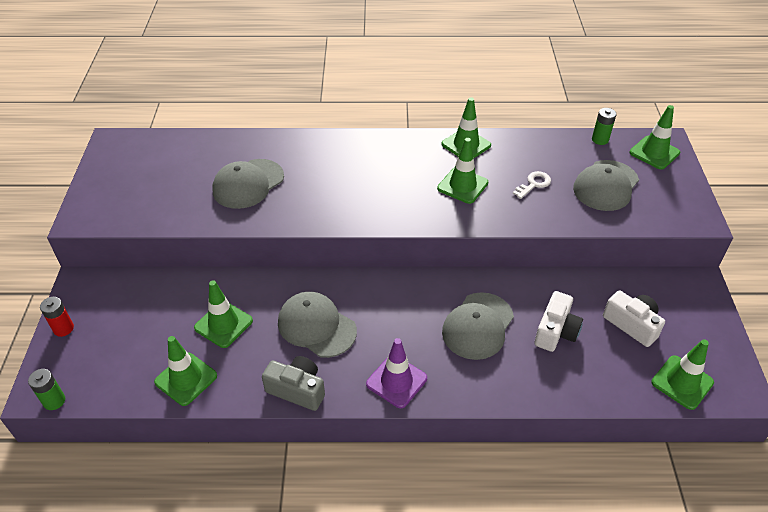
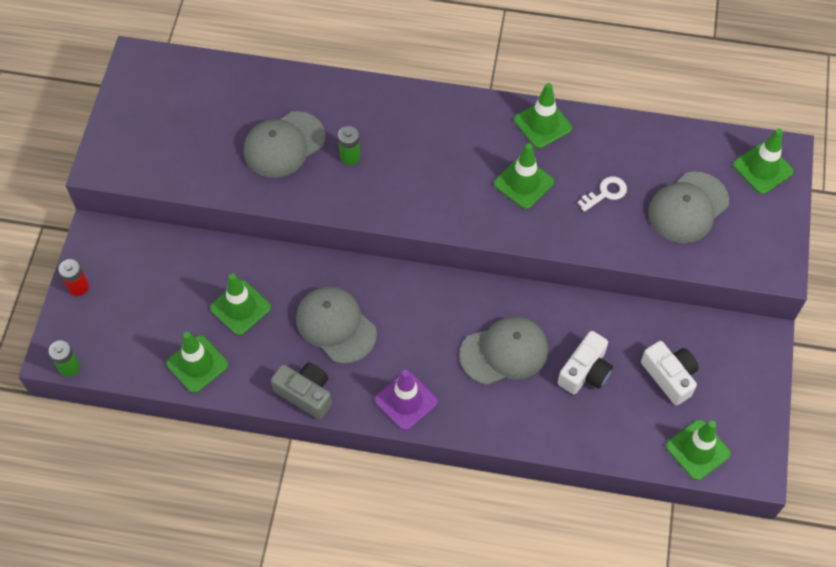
camera: 10 degrees right, 15 degrees up
(478, 326) = (504, 352): grey cap -> grey cap turned 150 degrees counterclockwise
(600, 139) = (704, 139): green battery -> green battery (350, 157)

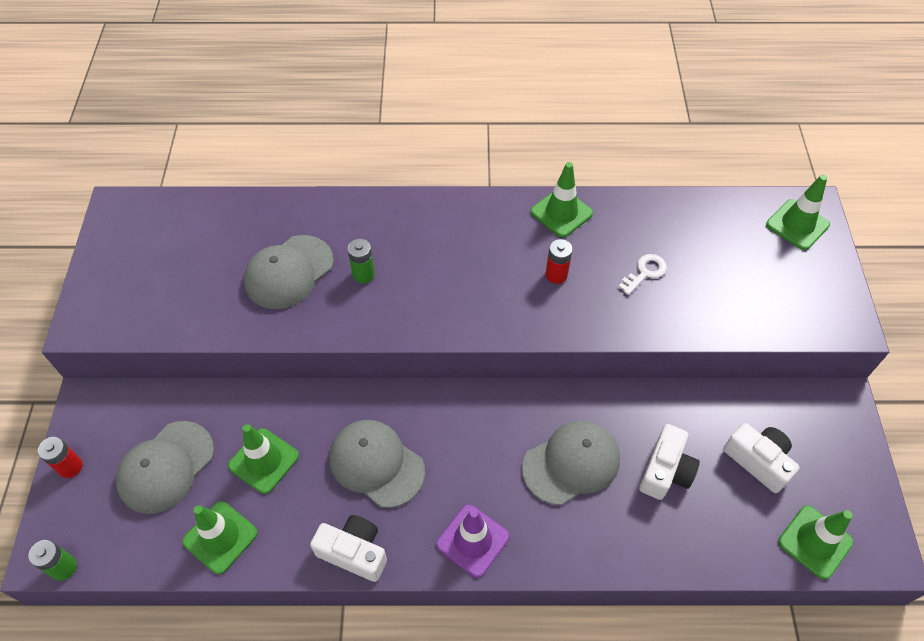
camera: 10 degrees left, 5 degrees down
(305, 394) = (354, 552): grey camera -> white camera
(523, 183) = (556, 275): green traffic cone -> red battery
(688, 208) = (734, 275): grey cap -> grey cap (166, 467)

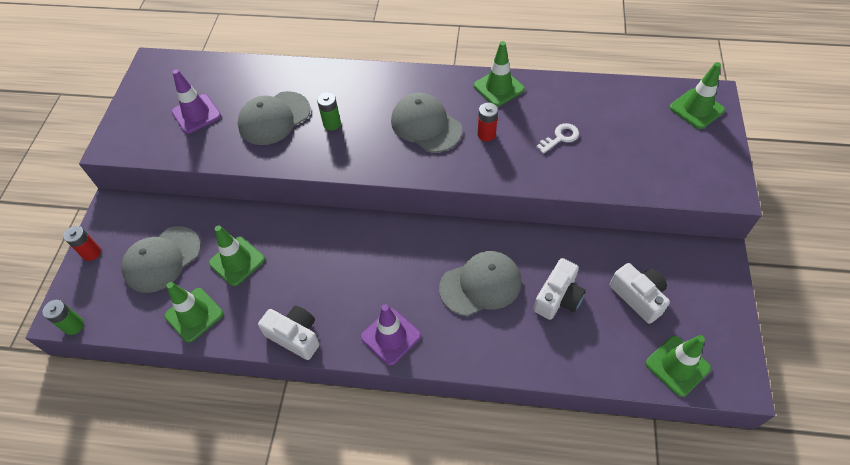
camera: 10 degrees right, 0 degrees up
(187, 273) = (196, 114): none -> purple traffic cone
(376, 464) = (324, 271): grey cap -> grey cap (426, 125)

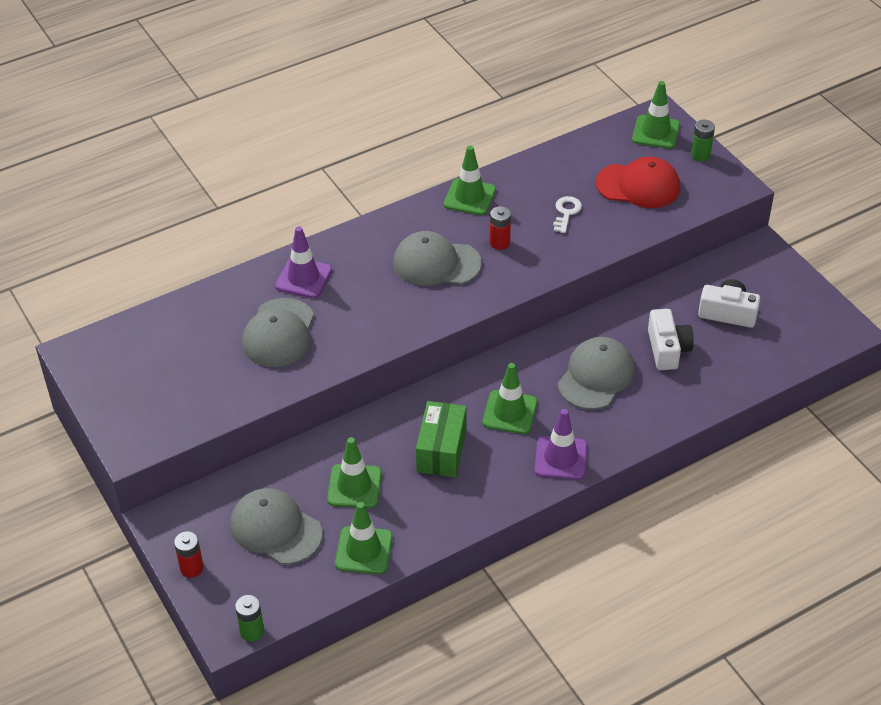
camera: 40 degrees left, 10 degrees down
(162, 259) = (275, 529): grey cap -> grey cap turned 120 degrees clockwise
(196, 114) = (189, 372): purple traffic cone -> purple traffic cone (303, 278)
(295, 336) = (477, 508): white camera -> none
(316, 272) = (441, 450): none -> green box
(332, 124) = (344, 308): green battery -> green battery (700, 155)
(640, 146) = (638, 186): none -> red cap
(677, 366) = (798, 345): green traffic cone -> green traffic cone (509, 412)

